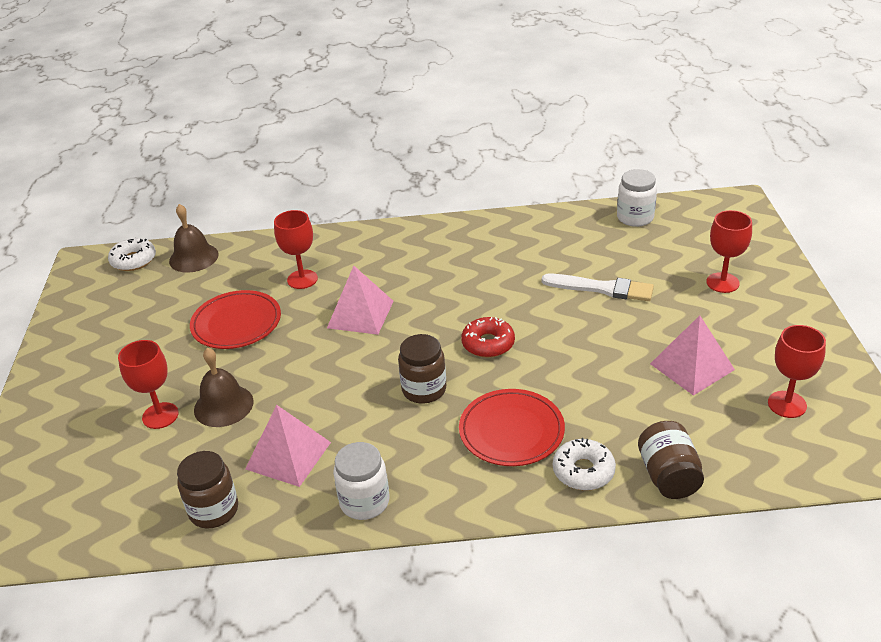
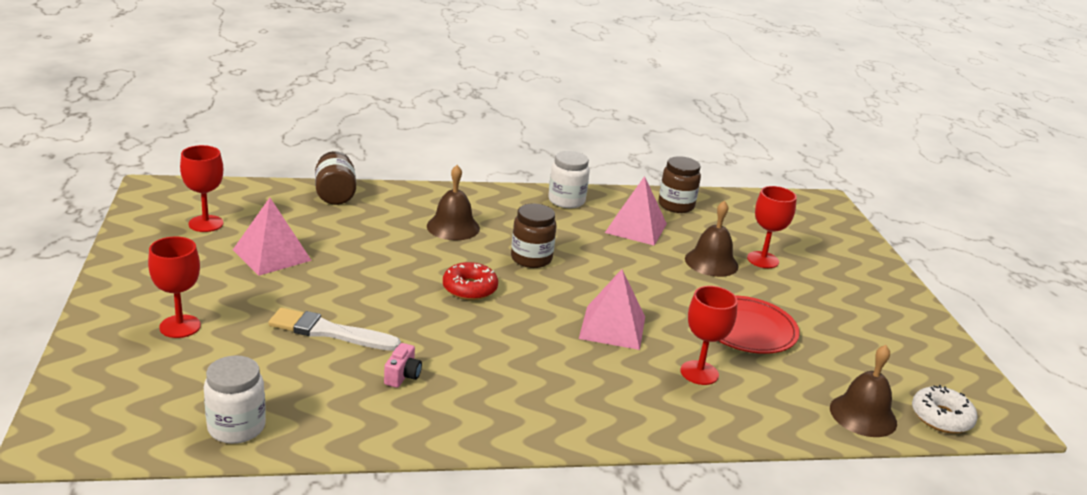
camera: 170 degrees right, 10 degrees down
(511, 431) = (453, 227): red plate -> brown bell
(534, 258) = (402, 376): none -> pink camera
(583, 471) = (399, 202): white donut -> none

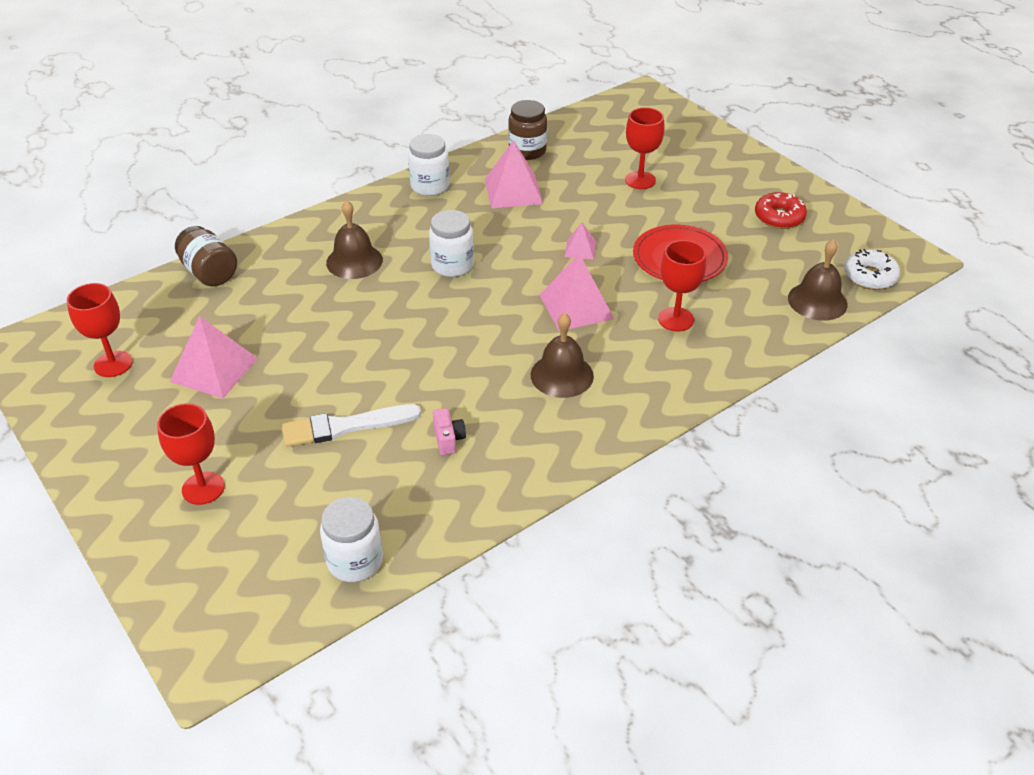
camera: 25 degrees left, 15 degrees up
(469, 288) = (427, 322): red donut -> red donut (779, 217)
(531, 258) = (452, 265): brown jar -> white jar
(657, 288) = (580, 249): none -> pink pyramid
(711, 262) = (602, 201): brown bell -> brown bell (562, 375)

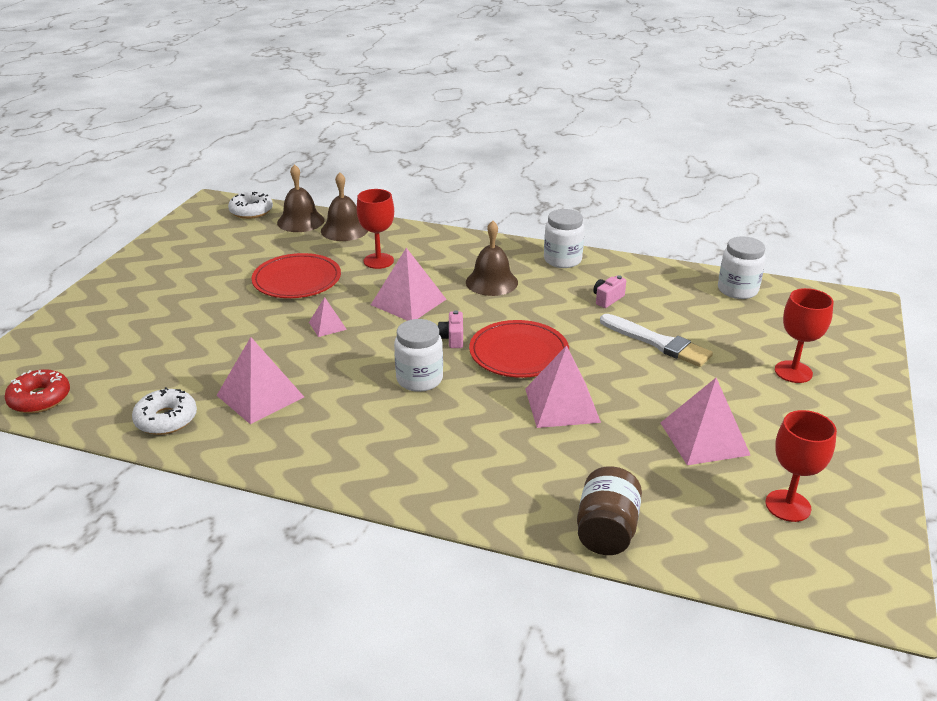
camera: 125 degrees left, 10 degrees down
(338, 319) = (562, 405): none -> pink pyramid
(354, 261) = (476, 439): brown bell -> brown bell (344, 230)
(428, 332) = (518, 353): none -> red plate
(430, 186) = (296, 455): white jar -> white jar (562, 260)
(489, 306) = (452, 338): none -> pink camera
(527, 151) = (166, 419): brown jar -> white donut
(640, 180) = (181, 333): red goblet -> none
(779, 217) = (195, 257): red donut -> red donut (40, 399)

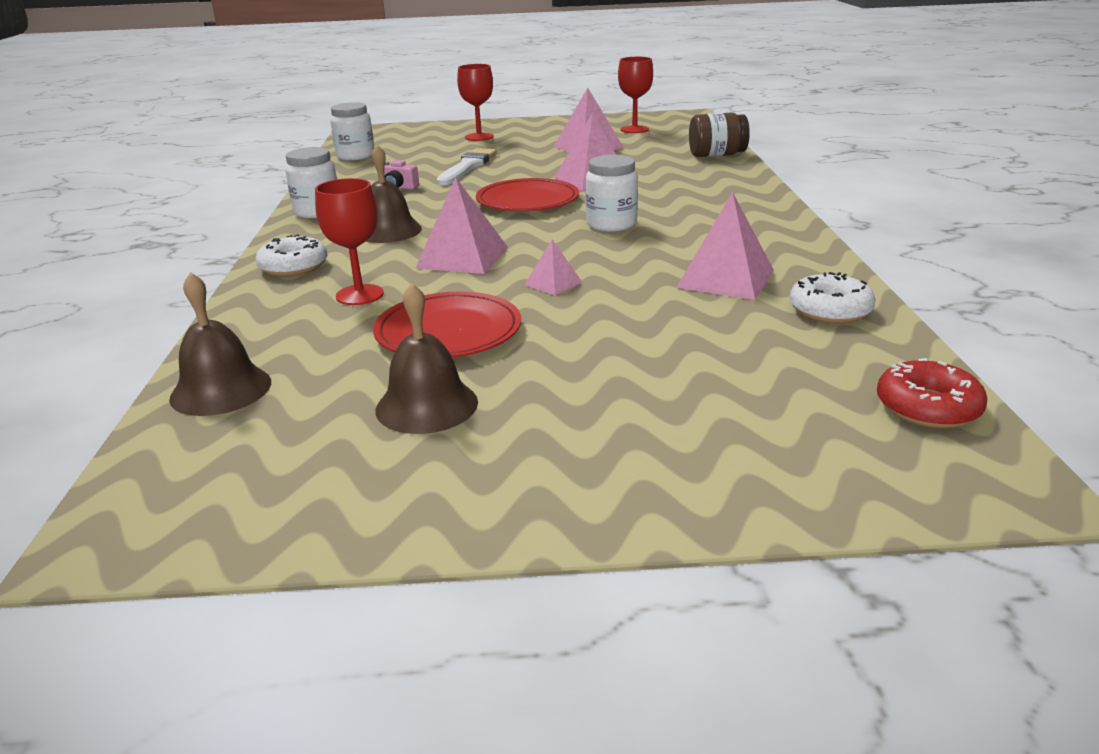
camera: 110 degrees left, 5 degrees down
(251, 211) = (170, 460): white donut -> white donut (293, 266)
(344, 230) = (254, 342): brown bell -> brown bell (426, 405)
(452, 338) = (525, 226): pink camera -> none

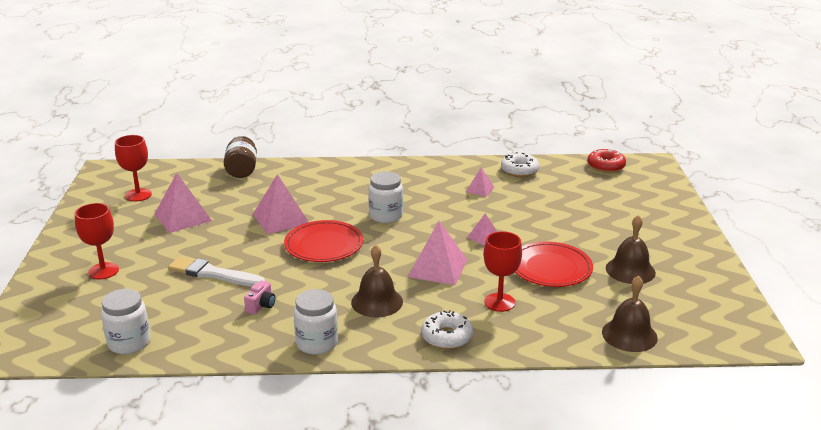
camera: 90 degrees left, 0 degrees up
(726, 278) = (480, 189): pink pyramid -> pink pyramid, size x0.53

